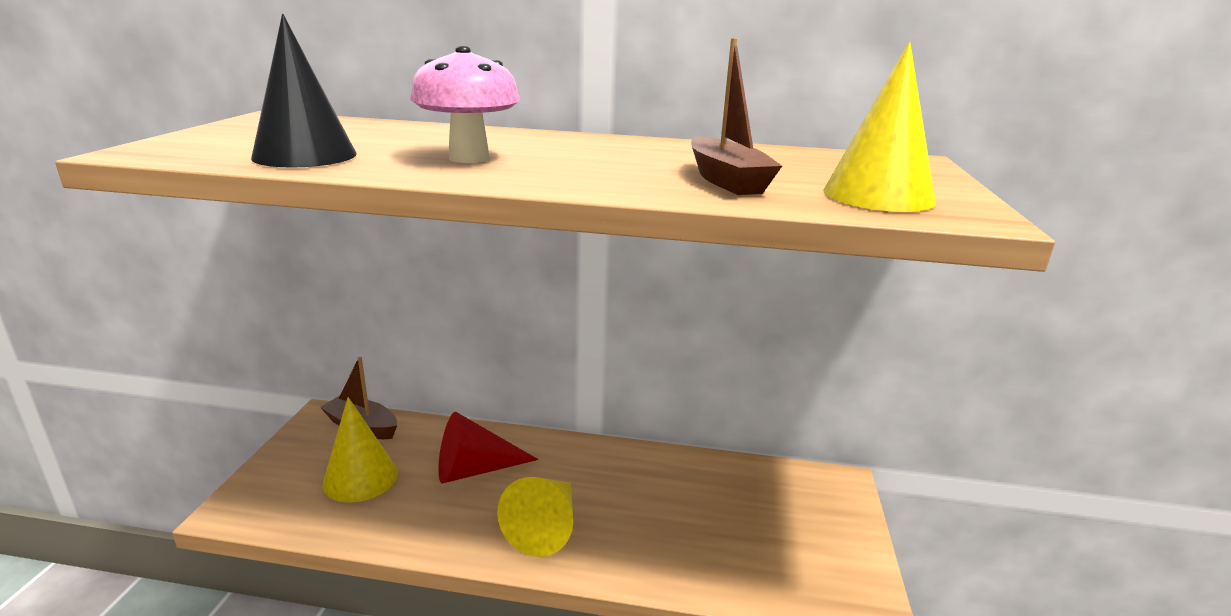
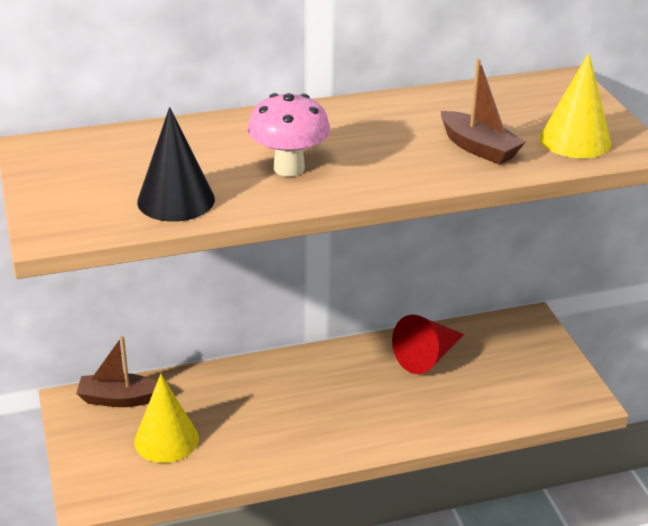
camera: 25 degrees left, 10 degrees up
(475, 469) = (253, 401): red cone -> red cone (427, 357)
(545, 527) = (346, 425): yellow cone -> none

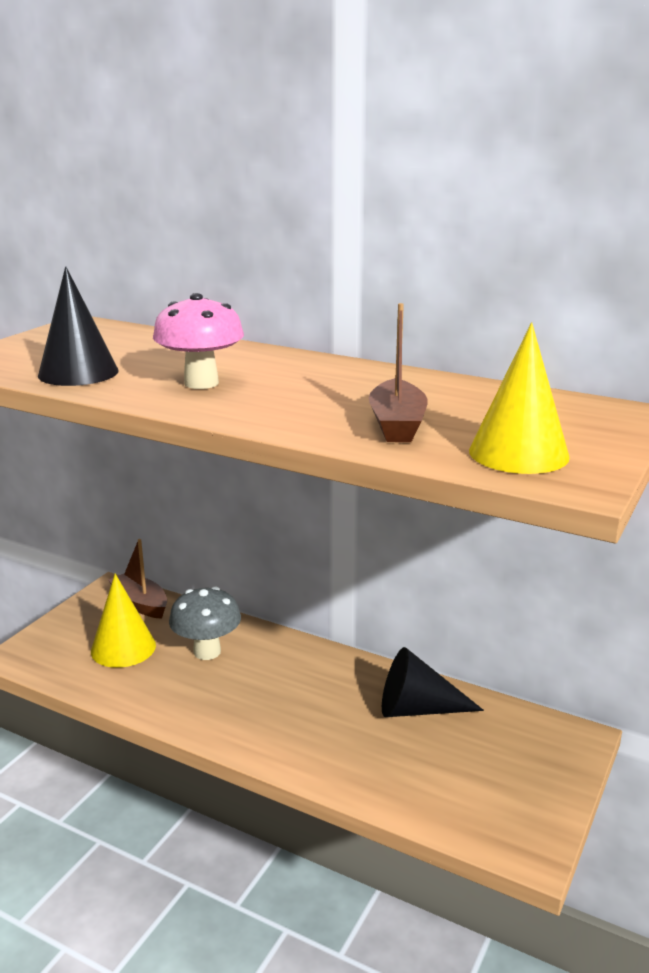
camera: 45 degrees right, 10 degrees down
(234, 403) = (207, 651): none -> grey mushroom
(427, 357) = (418, 709): red cone -> black cone

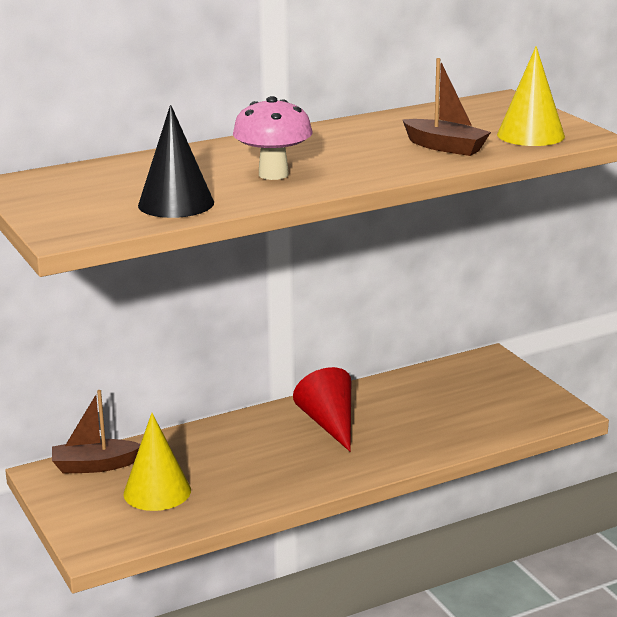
camera: 55 degrees left, 0 degrees up
(207, 651) = (217, 455): grey mushroom -> none
(320, 688) = (329, 424): none -> red cone
(418, 709) = (398, 397): black cone -> none

